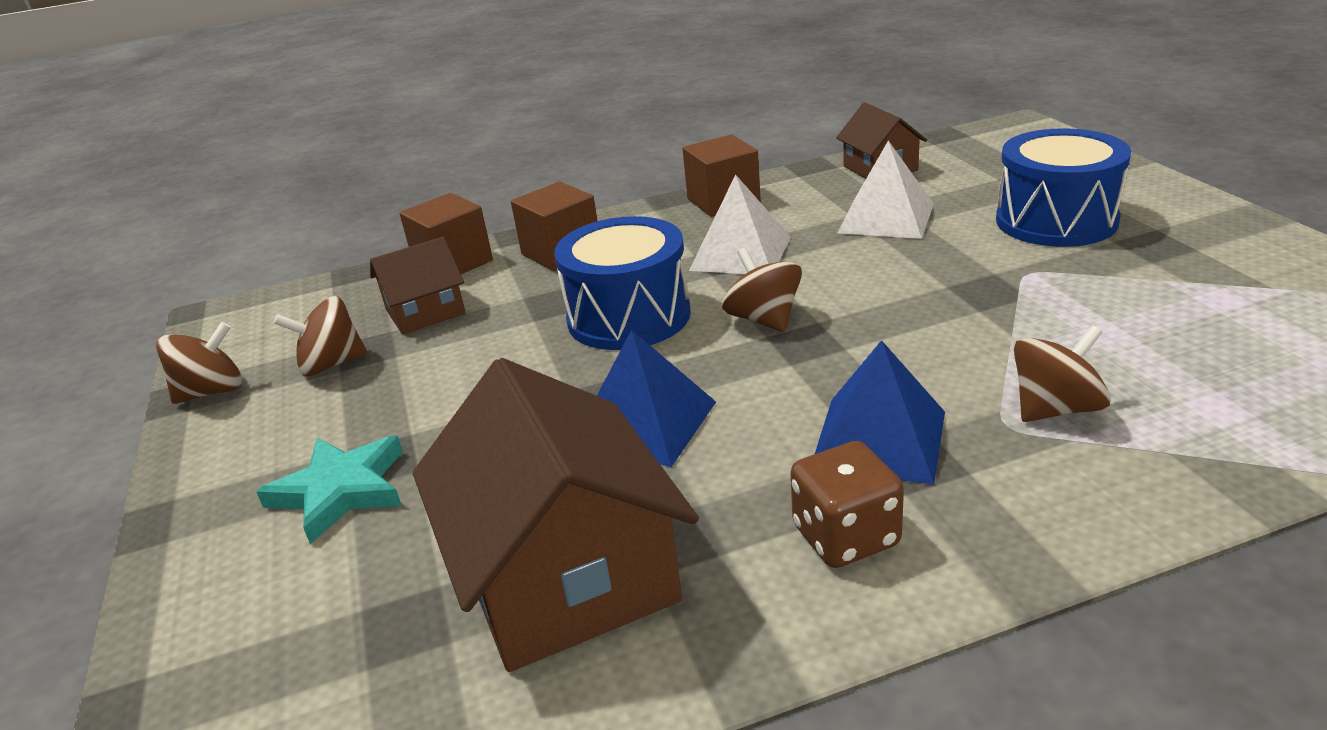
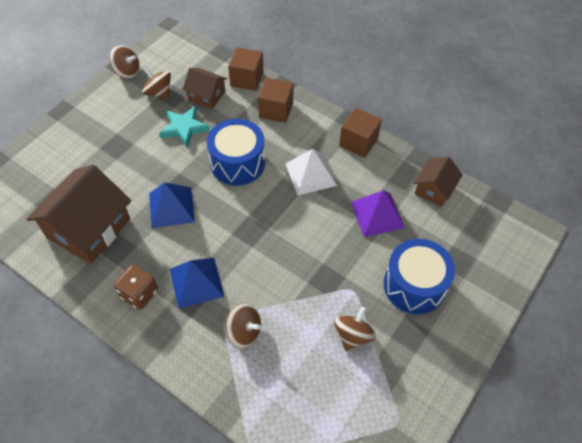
camera: 50 degrees right, 25 degrees up
(340, 490) = (97, 146): turquoise star -> turquoise star (184, 128)
(763, 319) = (259, 209): brown spinning top -> brown spinning top (353, 335)
(886, 218) = (377, 214): white pyramid -> purple pyramid

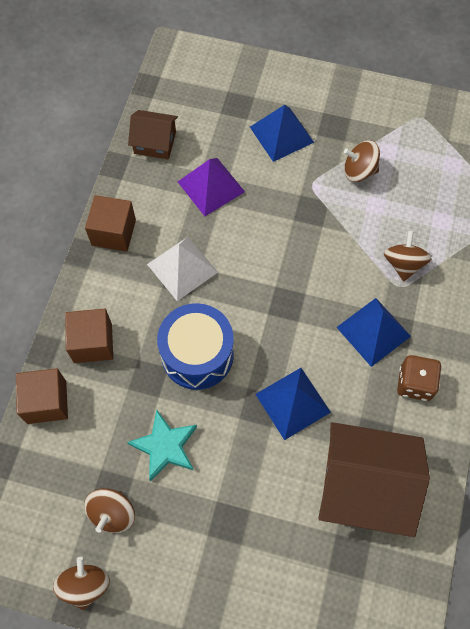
camera: 110 degrees left, 10 degrees up
(206, 95) = (96, 443): brown house -> none
(414, 285) = (281, 134): blue drum -> blue pyramid

